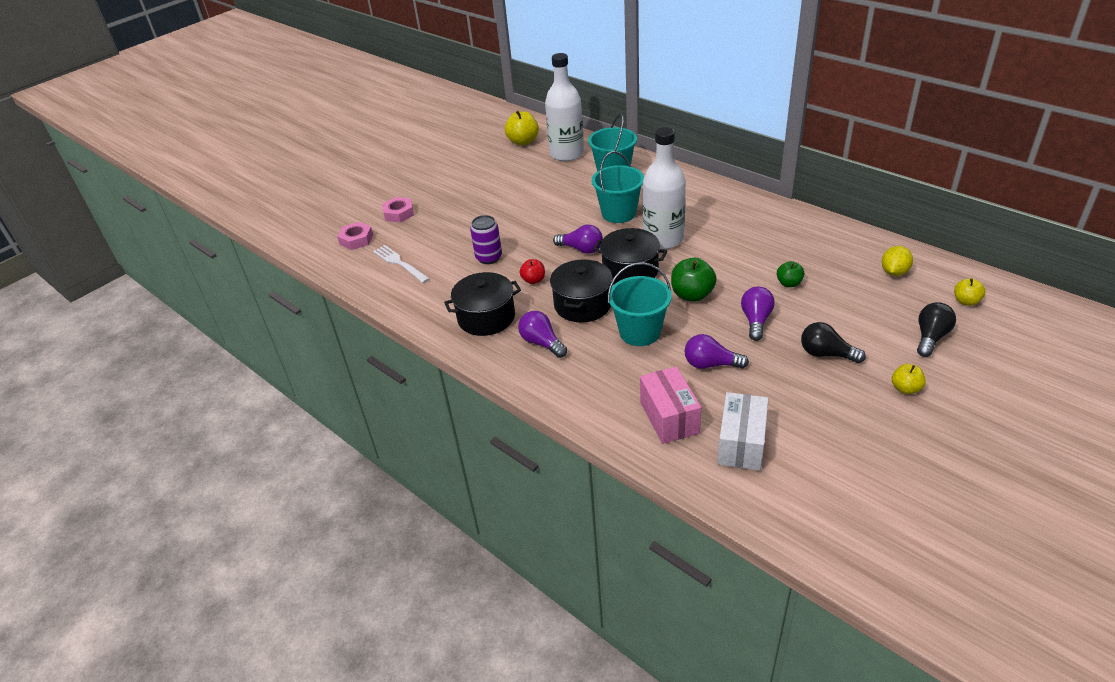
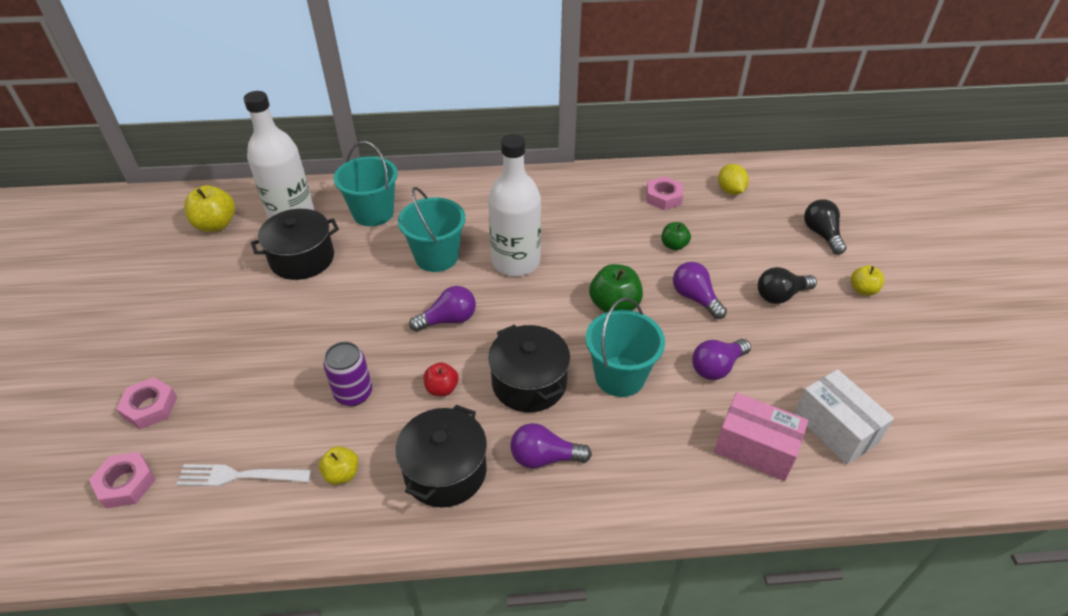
camera: 50 degrees left, 5 degrees up
(630, 271) = (528, 315): black pot -> black pot (302, 258)
(828, 251) = (663, 197): none -> pink nut
(966, 301) = (802, 189): yellow apple -> yellow apple (342, 474)

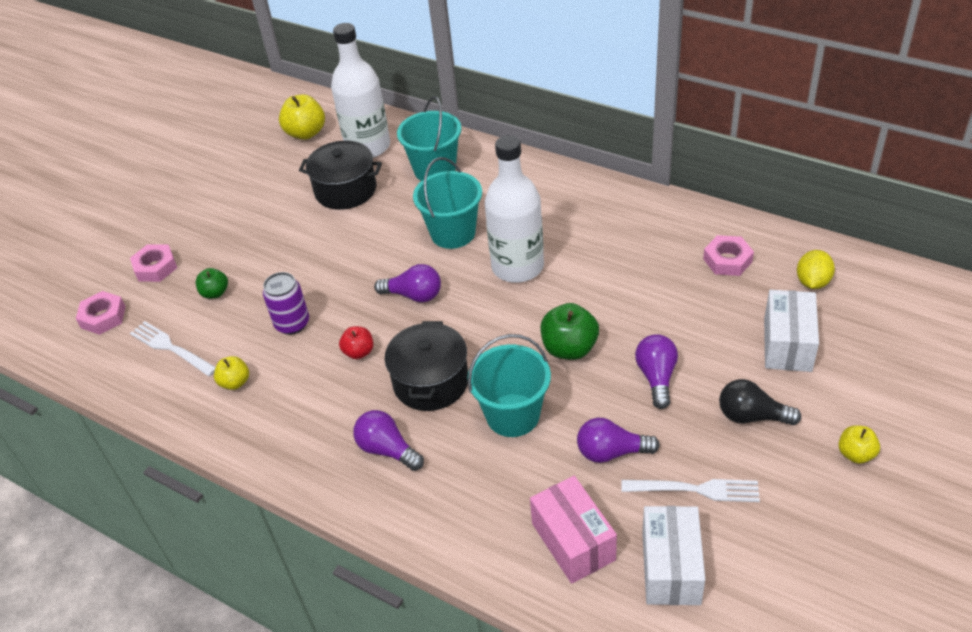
camera: 40 degrees right, 0 degrees up
(445, 471) = (306, 419): black pot -> none
(674, 245) = (688, 315): green apple -> green apple (215, 293)
(755, 237) = (787, 344): none -> white box
(796, 364) = (695, 489): none -> white fork
(821, 234) = (872, 374): black light bulb -> none

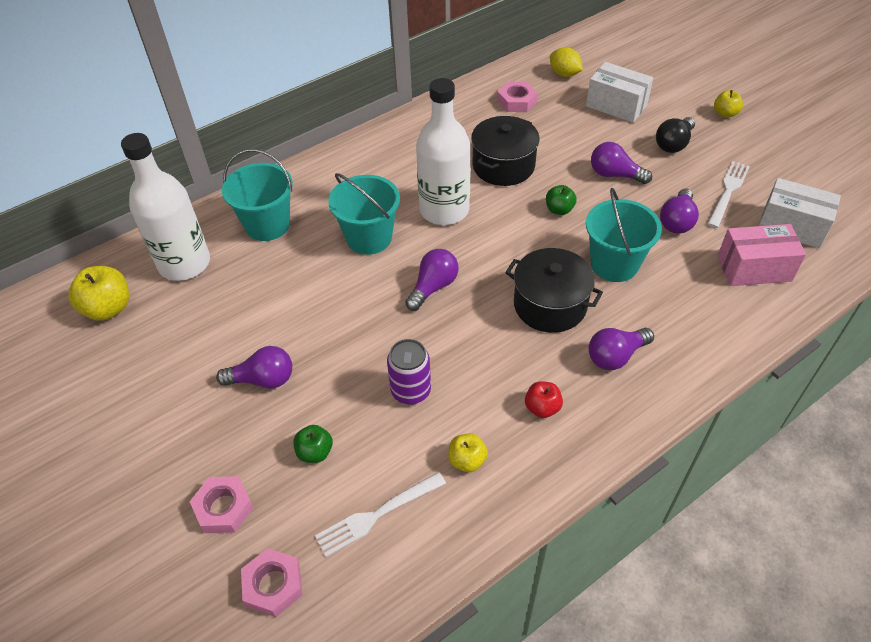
camera: 70 degrees left, 5 degrees up
(271, 238) = (263, 379): none -> purple light bulb
(345, 190) = (238, 298): black pot -> black pot (503, 166)
(359, 352) = (483, 346): red apple -> red apple (542, 408)
(569, 348) = (559, 210): green apple -> green apple, size x0.60

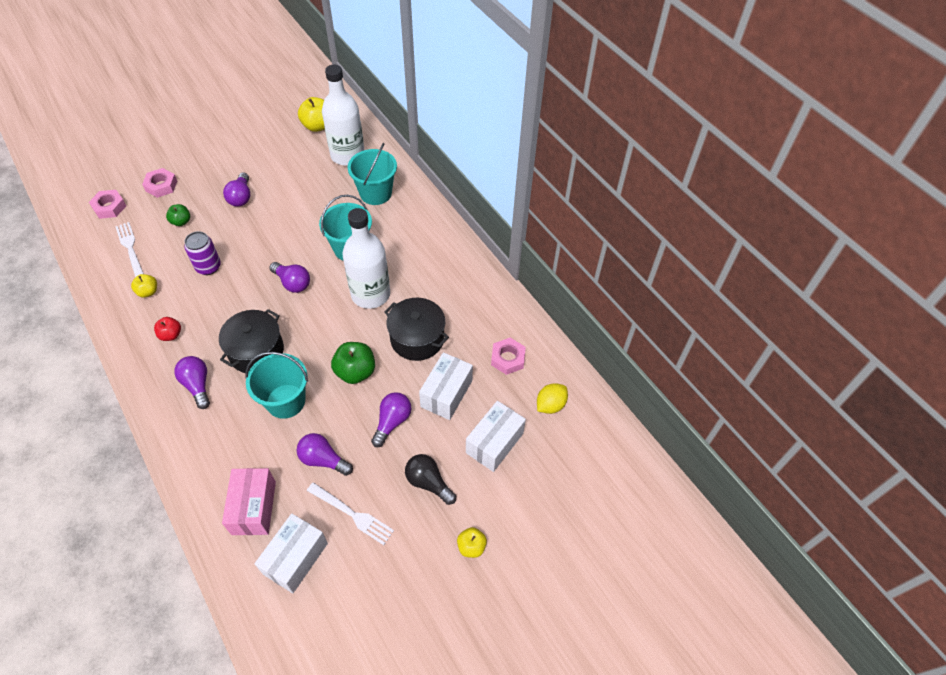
camera: 90 degrees right, 5 degrees up
(559, 210) = (355, 372): green apple -> green apple, size x1.67
(569, 139) = (446, 393): none -> white box

